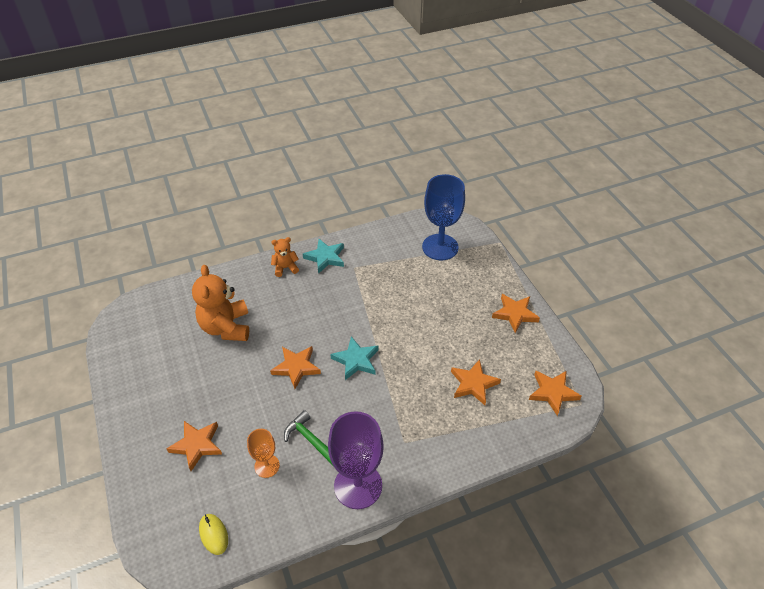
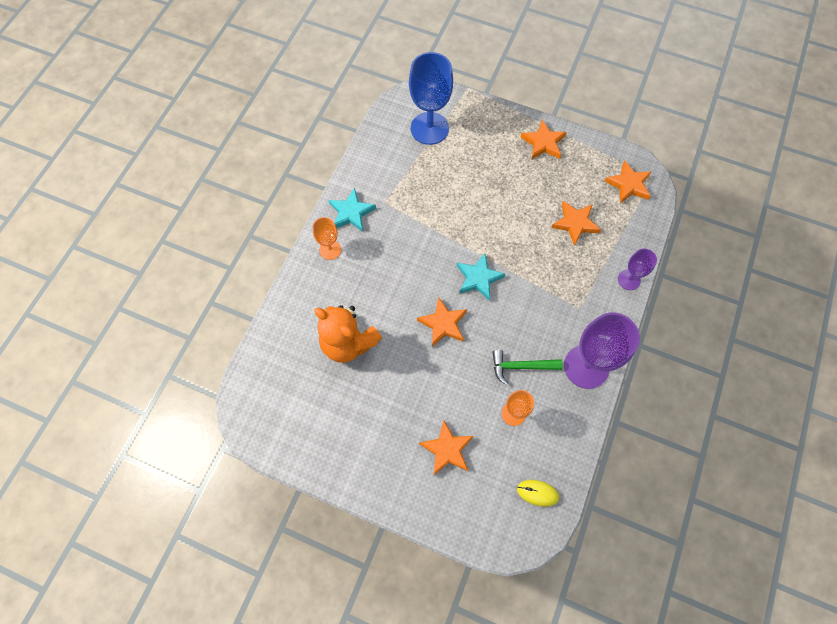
camera: 45 degrees left, 20 degrees up
(285, 268) = (330, 250): orange teddy bear -> orange goblet
(469, 457) = (629, 280): none -> purple goblet

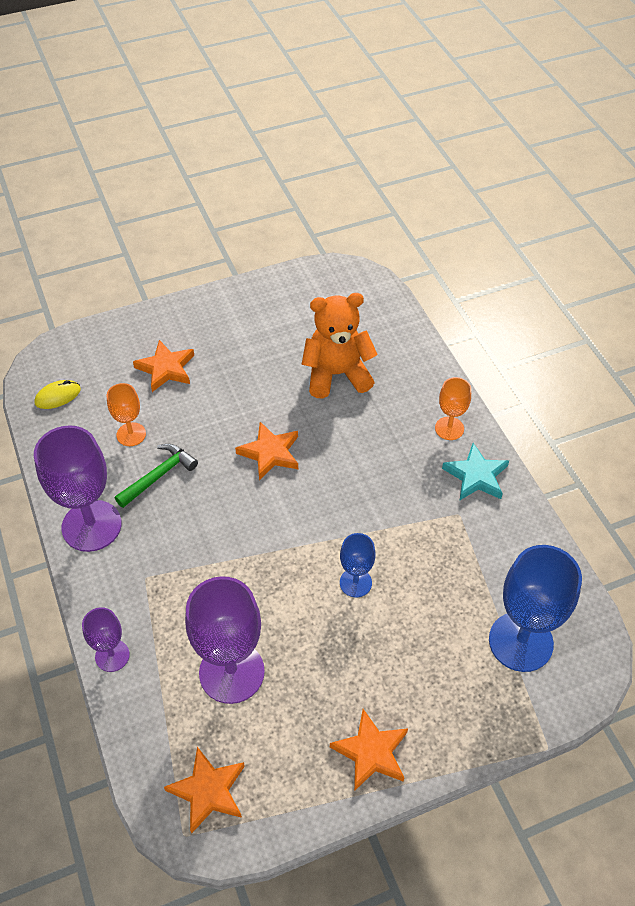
camera: 135 degrees right, 15 degrees down
(474, 214) = (355, 582): none -> blue goblet
(478, 278) = (279, 520): turquoise star -> none
(575, 223) = (231, 672): orange star -> purple goblet

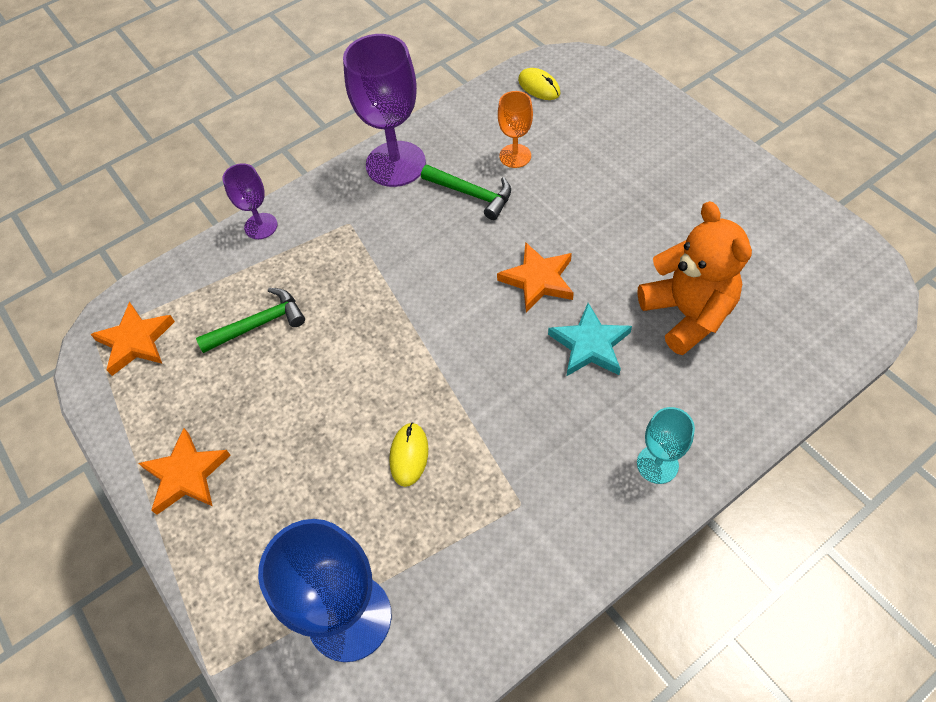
camera: 80 degrees right, 5 degrees up
(166, 368) = (615, 154): orange star -> none
(231, 672) = (259, 324): purple goblet -> green hammer
(355, 582) = (389, 409): blue goblet -> none
(400, 576) = (409, 455): none -> yellow mouse
(449, 428) = (657, 464): orange goblet -> turquoise goblet
(476, 476) = (590, 514): turquoise star -> turquoise star (590, 345)

